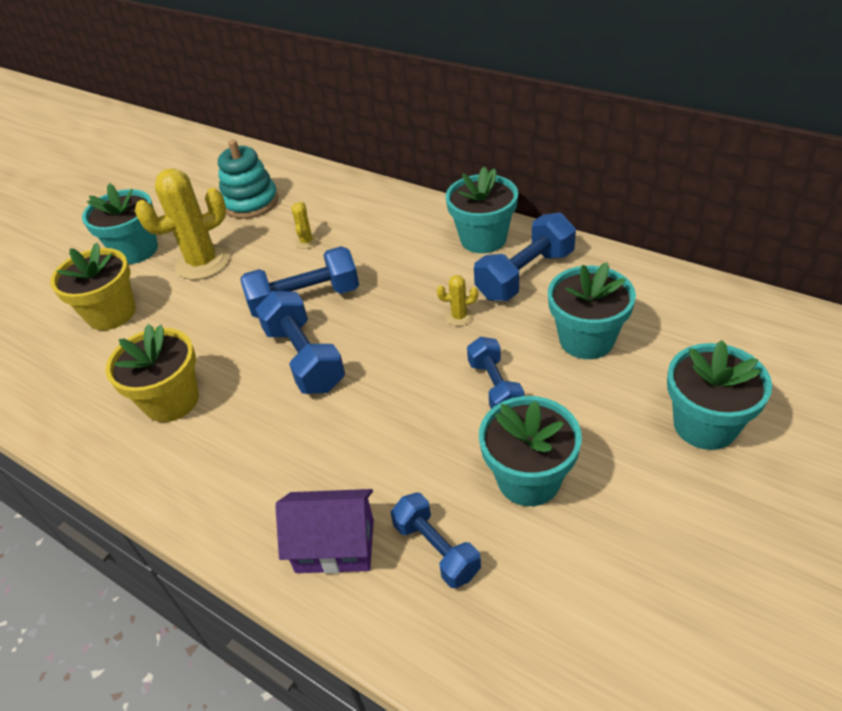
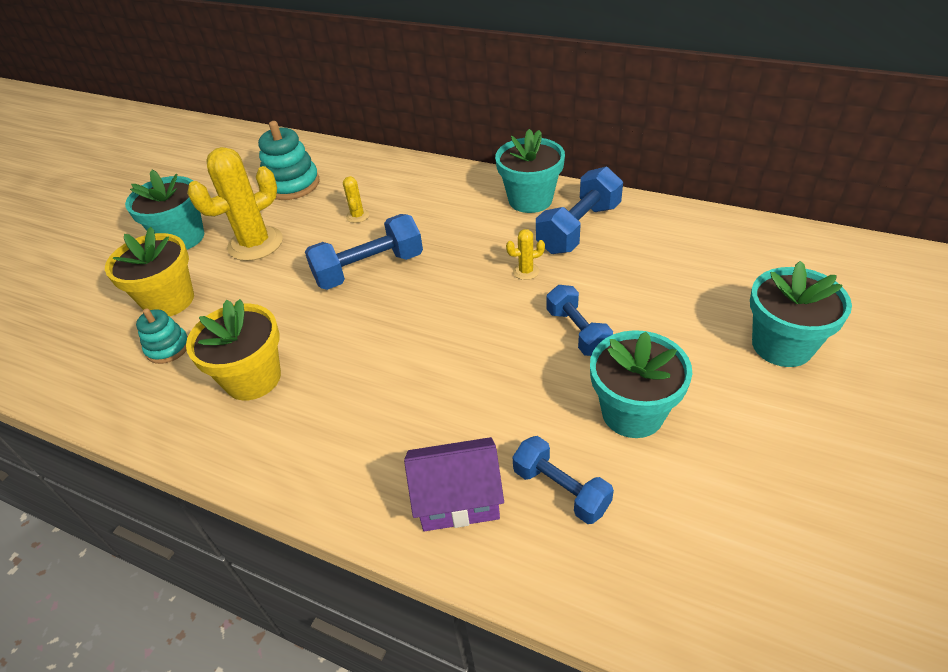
camera: 10 degrees left, 0 degrees up
(101, 361) = (168, 348): none -> turquoise stacking toy
(304, 358) = (382, 324): blue dumbbell -> none
(586, 339) = (652, 280): turquoise flower pot -> none

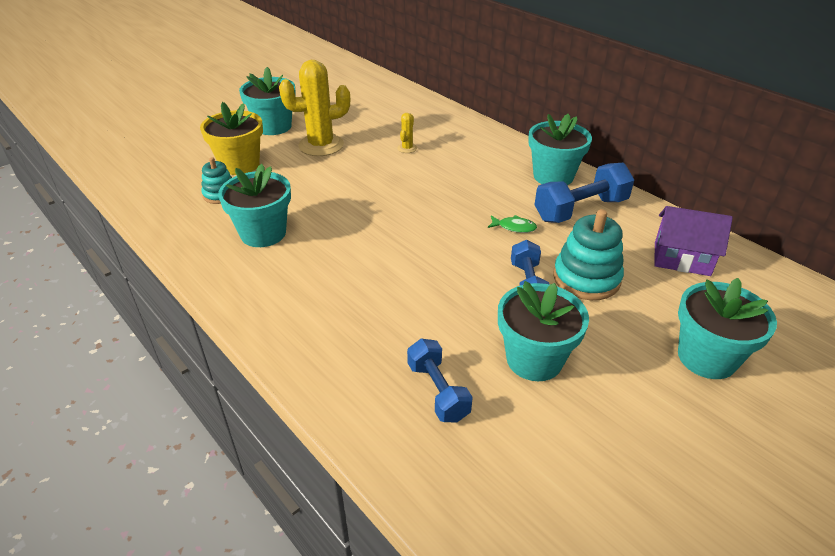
camera: 20 degrees right, 5 degrees down
(253, 378) = (263, 233): yellow flower pot -> turquoise flower pot
(292, 184) = (372, 113): turquoise stacking toy -> turquoise stacking toy (586, 278)
(369, 269) = (392, 187): blue dumbbell -> none
(458, 499) = (355, 366): purple house -> purple house (682, 259)
(526, 271) = (514, 227): yellow cactus -> green fish

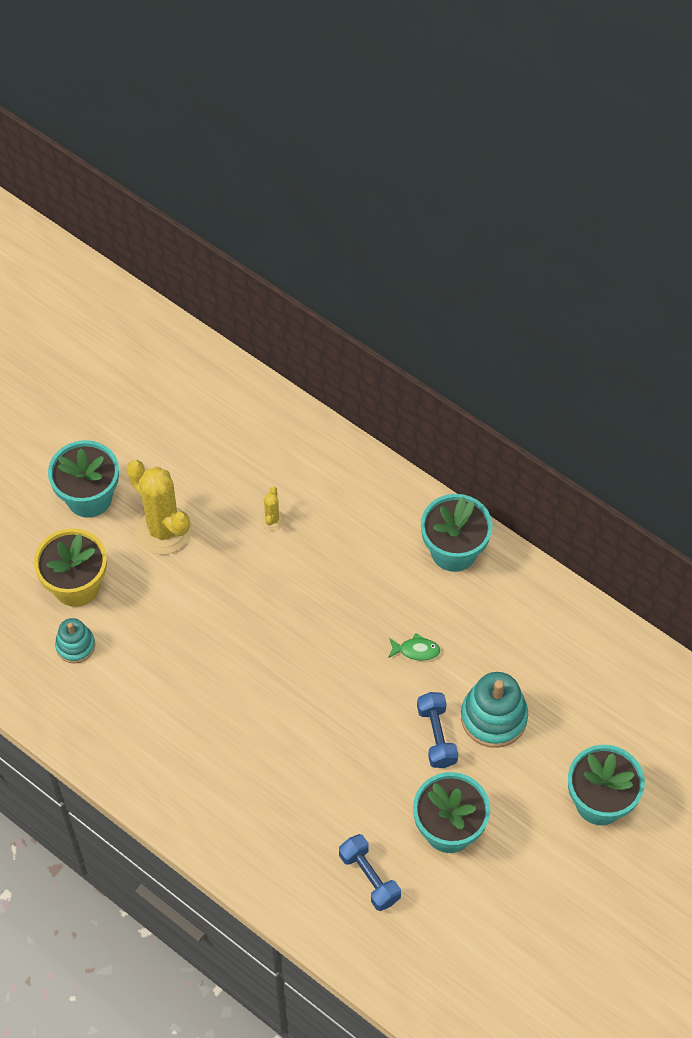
camera: 10 degrees left, 20 degrees up
(263, 233) = (148, 703): turquoise flower pot -> none
(321, 145) = (163, 530): yellow cactus -> yellow cactus turned 75 degrees clockwise
(580, 209) = (486, 608): blue dumbbell -> none
(682, 259) = (589, 673): purple house -> none

